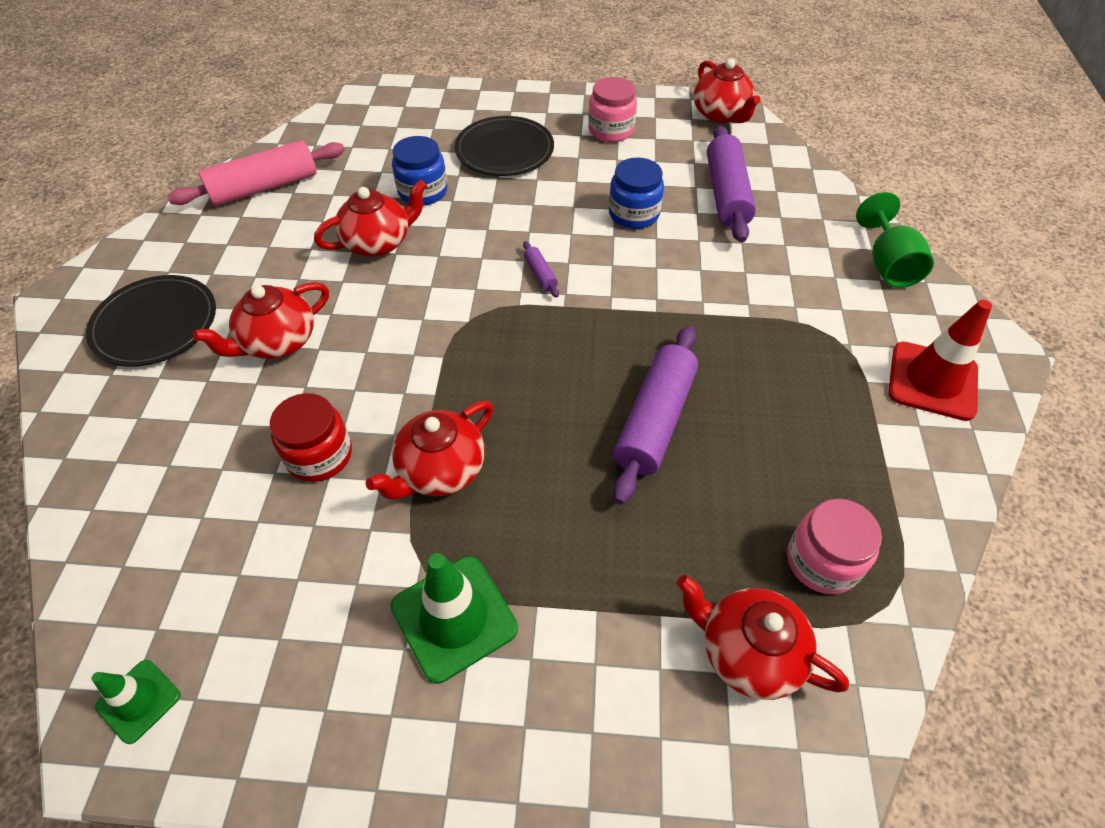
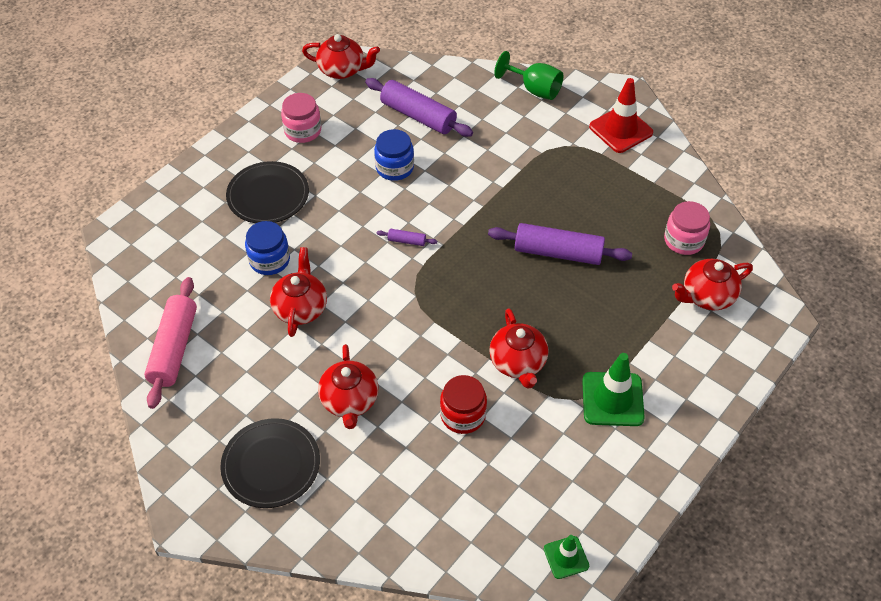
camera: 55 degrees left, 0 degrees up
(654, 421) = (558, 252): purple rolling pin -> purple rolling pin turned 45 degrees counterclockwise

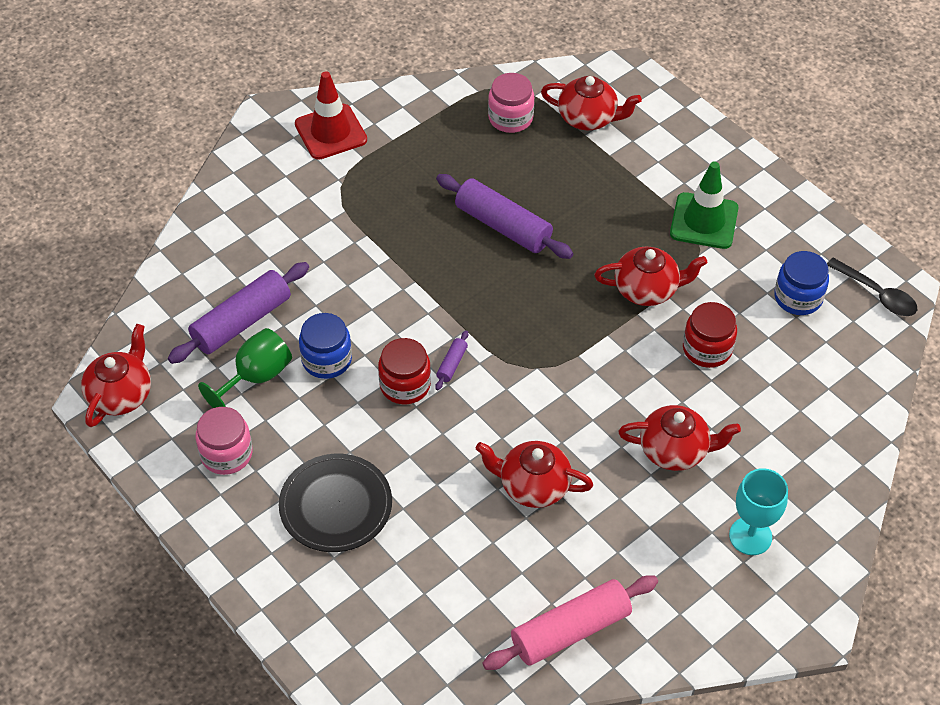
camera: 80 degrees left, 0 degrees up
(174, 348) = (570, 630): pink rolling pin -> pink rolling pin turned 45 degrees counterclockwise
(269, 260) = (449, 513): blue jar -> blue jar (798, 297)
(271, 465) = (750, 536): black plate -> turquoise goblet
(381, 216) = (405, 385): none -> red jar
(534, 89) = (235, 197): green goblet -> green goblet (256, 377)
(558, 252) = (503, 226): purple rolling pin -> purple rolling pin turned 75 degrees counterclockwise
(566, 557) = (877, 294): green traffic cone -> black spoon
(707, 296) = (588, 118): red teapot -> red teapot turned 60 degrees counterclockwise

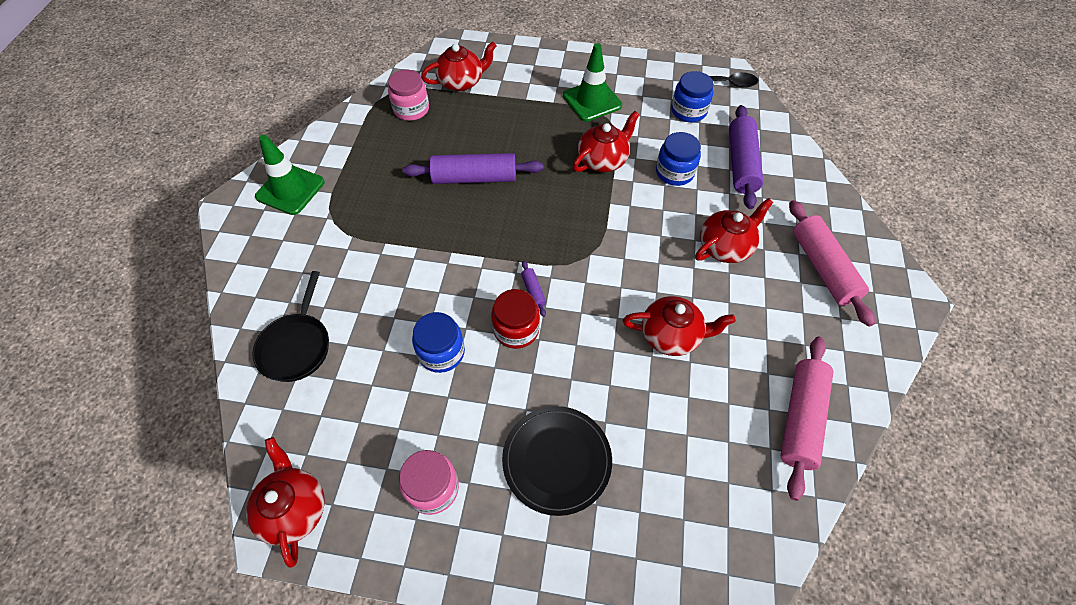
camera: 40 degrees left, 5 degrees up
(222, 275) = (297, 346): none -> black pan
(241, 322) = (347, 371): purple rolling pin -> purple rolling pin (741, 164)
(256, 377) = (398, 406): green goblet -> none
(331, 132) = (290, 189): red traffic cone -> green traffic cone
(533, 486) = (671, 335): red teapot -> red teapot turned 150 degrees counterclockwise
(707, 349) = (674, 172): red jar -> blue jar
(750, 536) = (823, 268): turquoise goblet -> pink rolling pin

